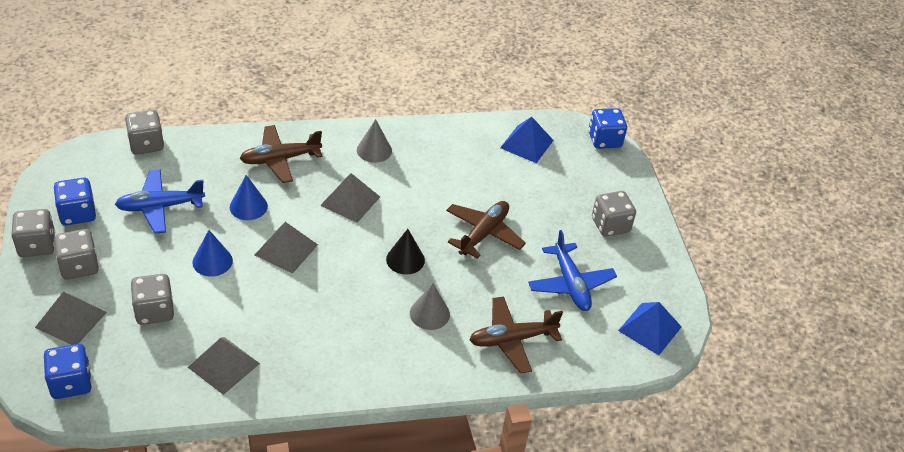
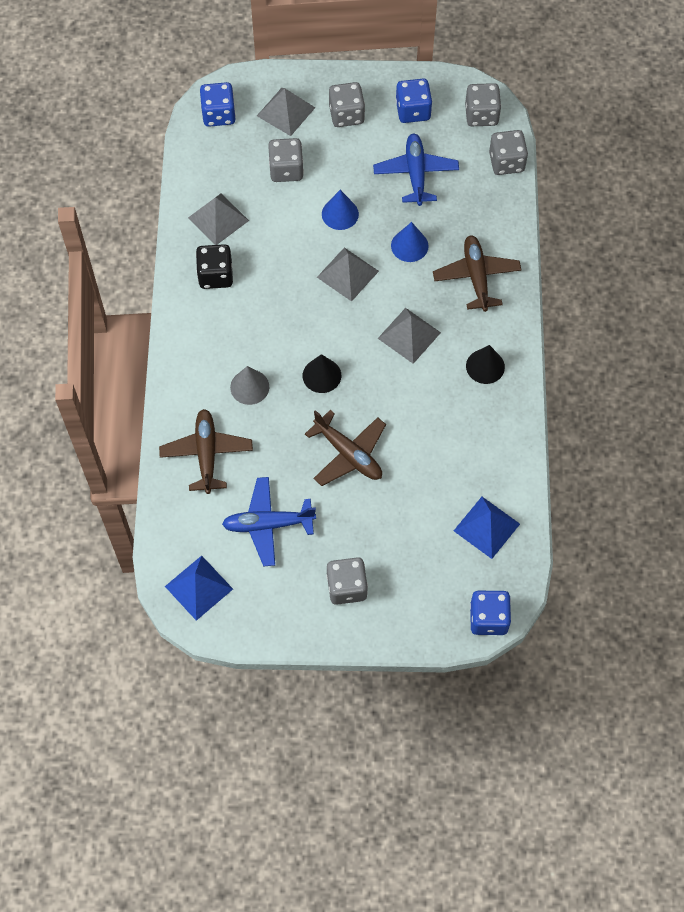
camera: 105 degrees right, 20 degrees up
(37, 245) = (376, 83): grey dice -> grey dice (481, 115)
(299, 358) = (215, 275): none -> black dice
(374, 150) = (485, 366): grey cone -> black cone

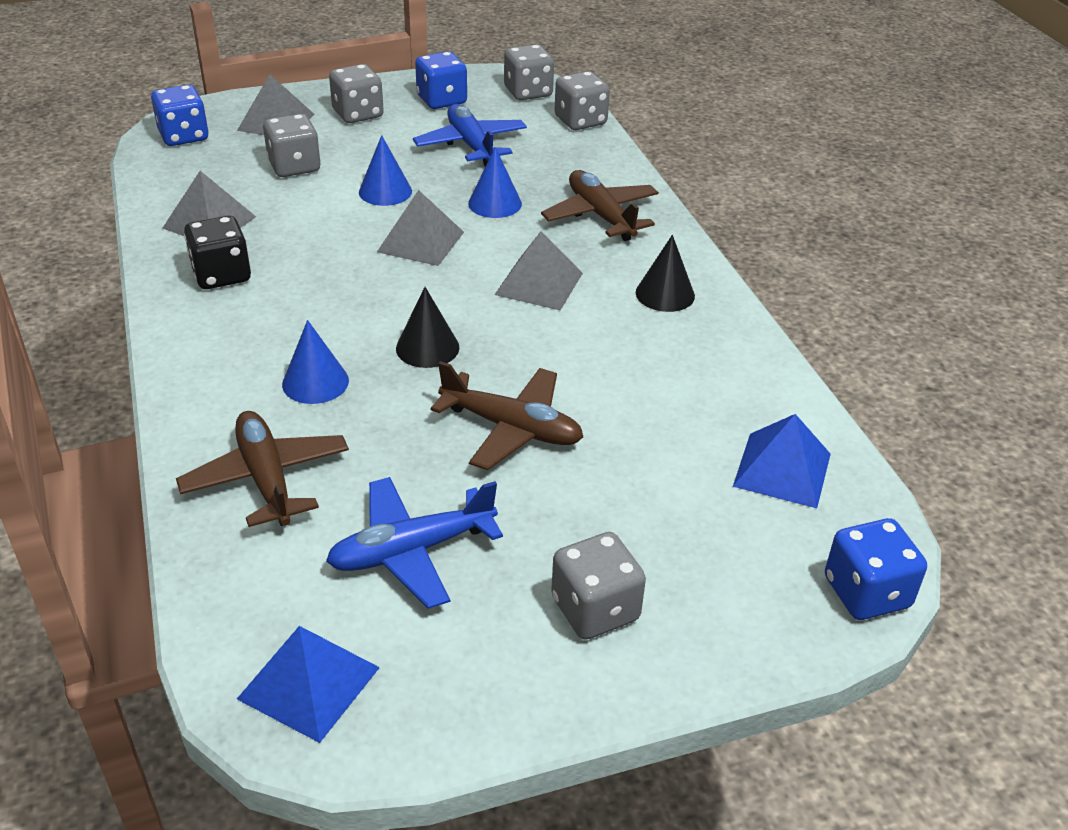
camera: 20 degrees left, 25 degrees down
(249, 387) = (315, 382): grey cone -> blue cone

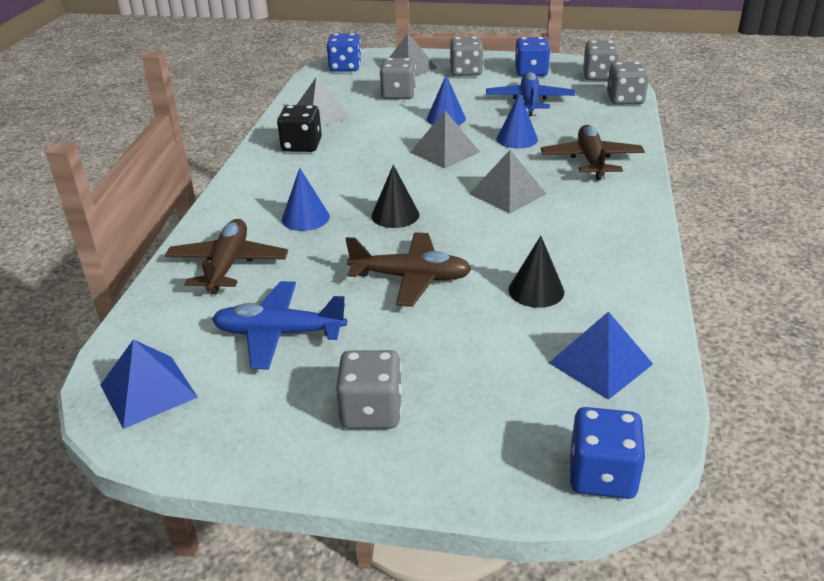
camera: 30 degrees right, 5 degrees down
(511, 428) = (411, 278): brown plane -> brown plane turned 45 degrees counterclockwise
(665, 294) = (600, 220): black cone -> black cone (536, 290)

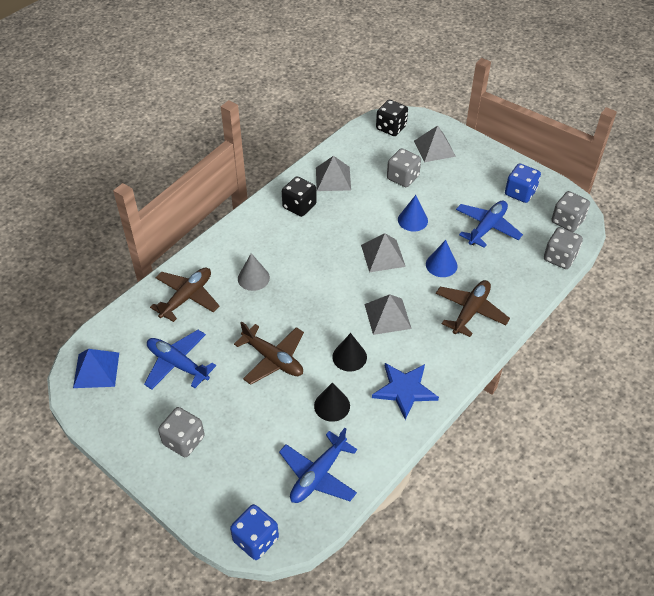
camera: 30 degrees right, 15 degrees up
(305, 218) = (253, 278): blue cone -> grey cone
(345, 67) = (391, 128): blue dice -> black dice
(395, 215) = (305, 301): black cone -> black cone (349, 357)
(466, 72) = (472, 171): grey dice -> none
(600, 363) = (318, 475): blue pyramid -> blue plane
(603, 243) = (404, 390): none -> blue star

